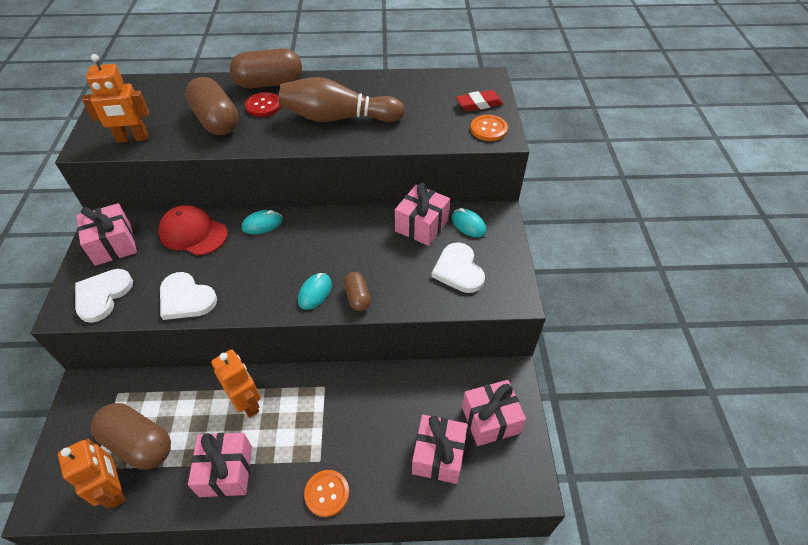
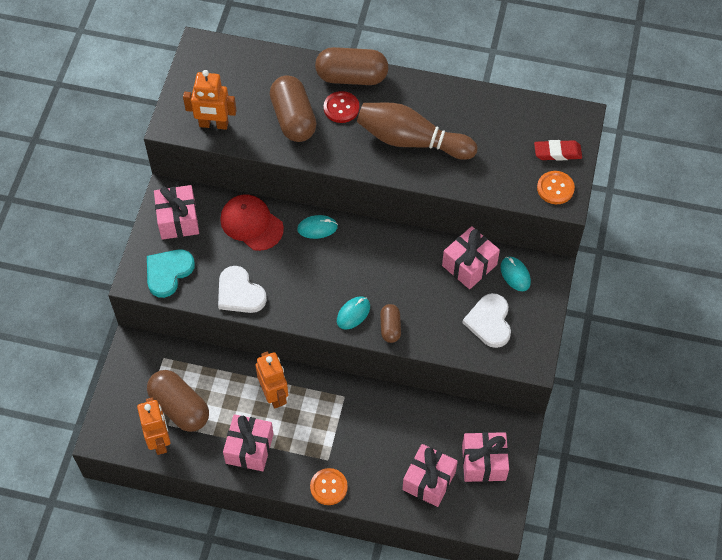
camera: 15 degrees right, 10 degrees up
(102, 295) = (168, 272): white heart -> turquoise heart

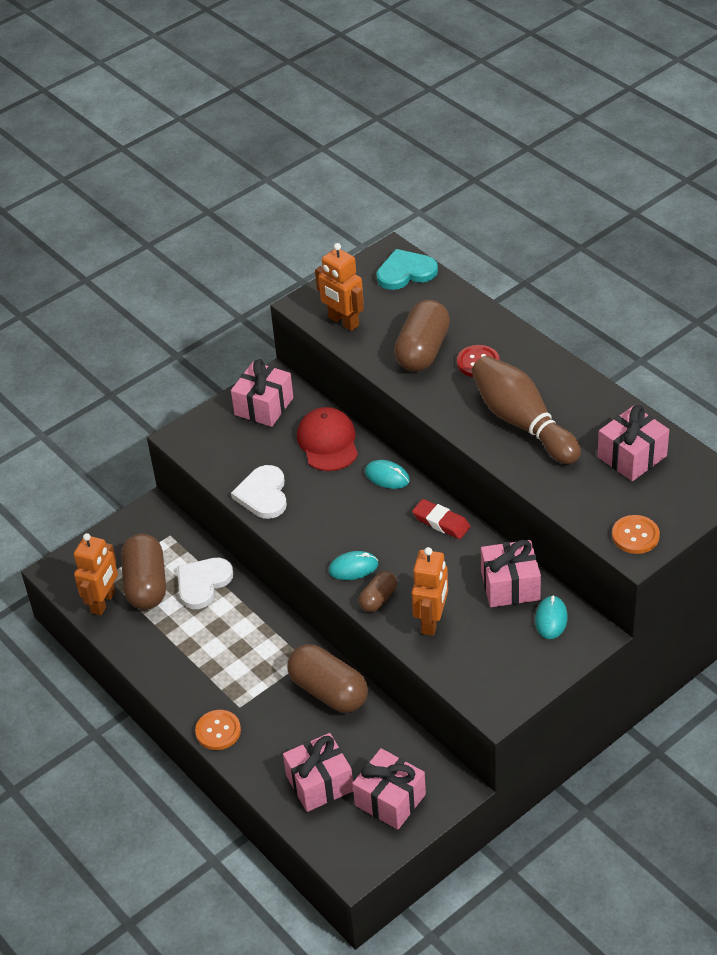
camera: 40 degrees right, 15 degrees down
(168, 272) = (215, 445): turquoise heart -> turquoise heart (405, 272)
(249, 448) = (176, 655): pink gift -> pink gift (632, 456)
(274, 395) = (241, 621): orange robot -> orange robot (432, 621)
(351, 77) = (513, 341): brown capsule -> brown capsule (328, 691)
(489, 322) = (484, 647): white heart -> white heart (203, 583)
(557, 152) = (668, 505): red eraser -> red eraser (441, 522)

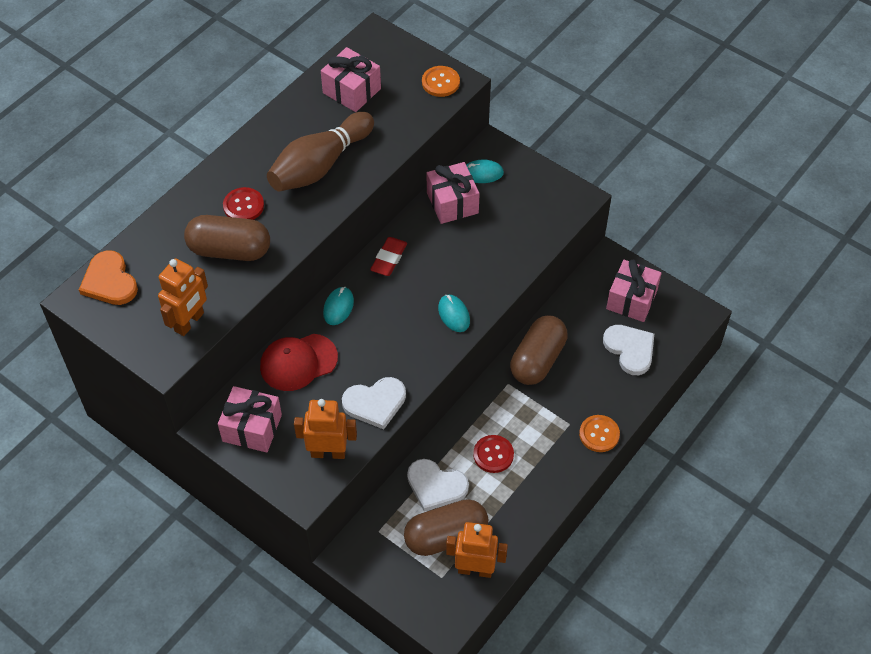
camera: 105 degrees left, 10 degrees up
(223, 634) = (493, 454): none -> red button
(319, 783) = (630, 349): pink gift -> white heart
(378, 599) = (485, 290): brown capsule -> none
(405, 272) = (109, 281): turquoise heart -> orange heart
(432, 621) = (501, 250): orange robot -> orange robot (328, 452)

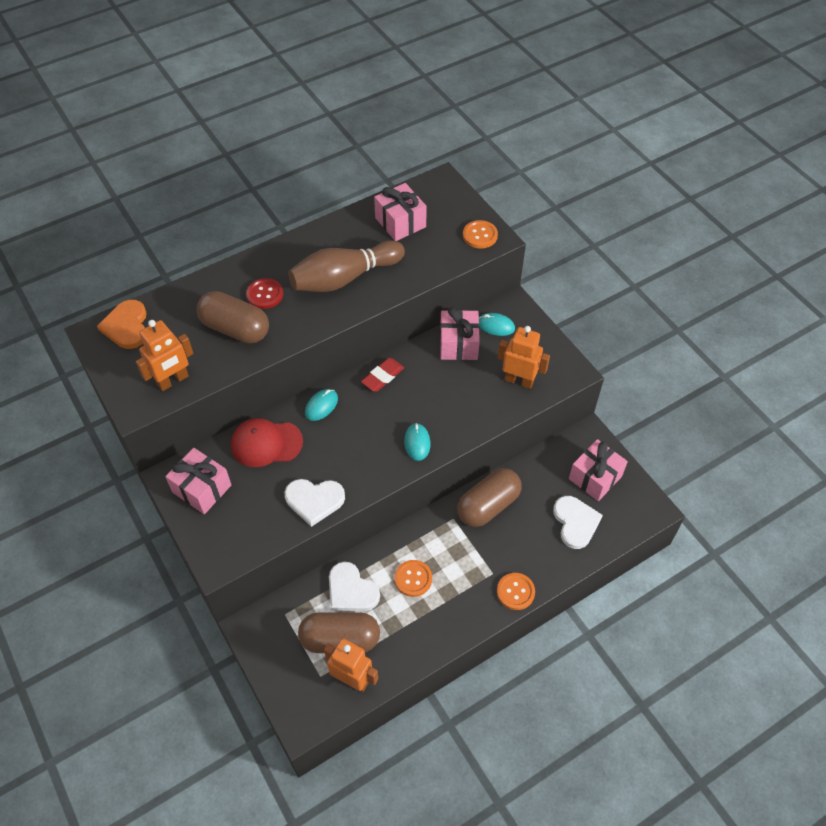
camera: 20 degrees right, 0 degrees up
(328, 452) = (255, 532): orange robot -> orange robot (519, 380)
(493, 454) = (413, 579): red button -> orange button

